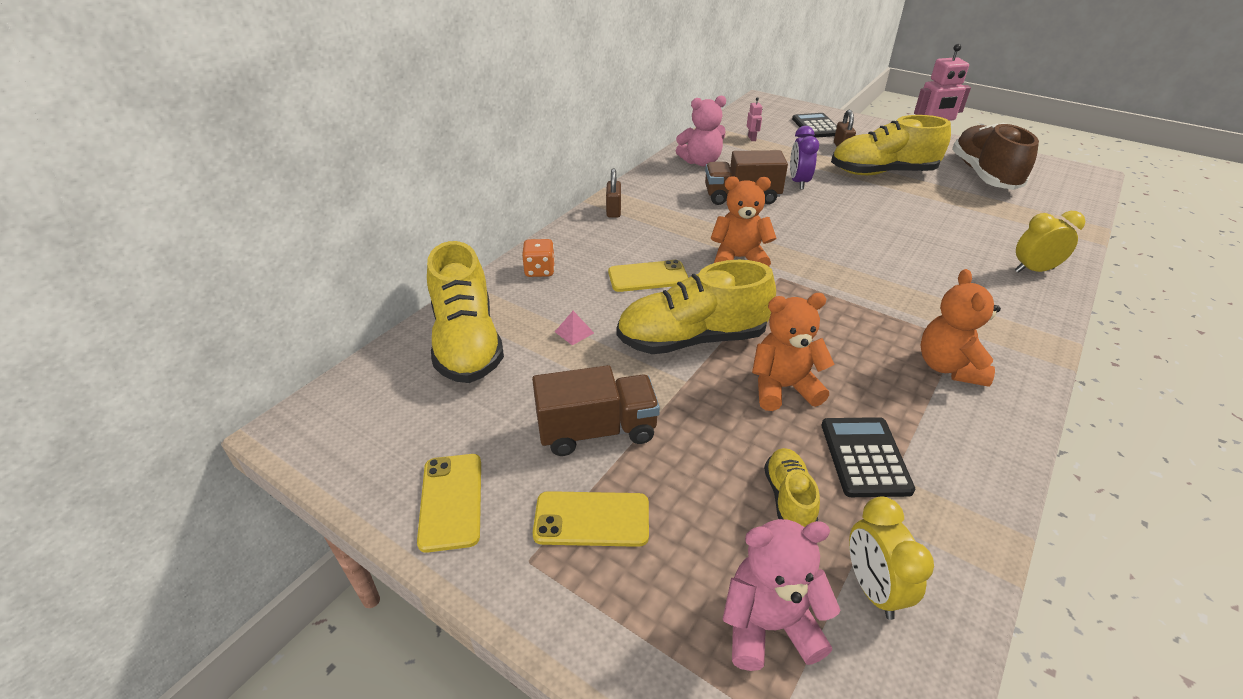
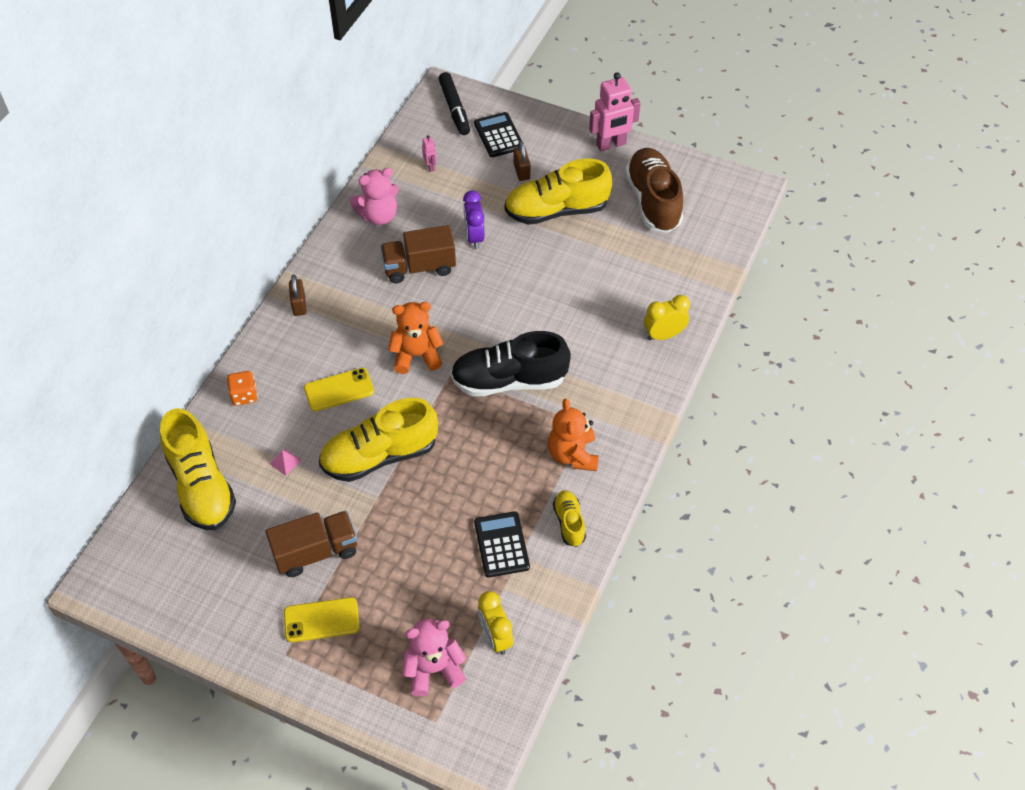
camera: 10 degrees left, 15 degrees up
(451, 501) = (226, 622): yellow phone -> none
(773, 110) = (454, 108): none -> black marker
(783, 388) = (449, 493): orange teddy bear -> none
(788, 498) = (448, 585): yellow shoe -> yellow shoe (569, 522)
(851, 289) = (509, 380): none -> black shoe

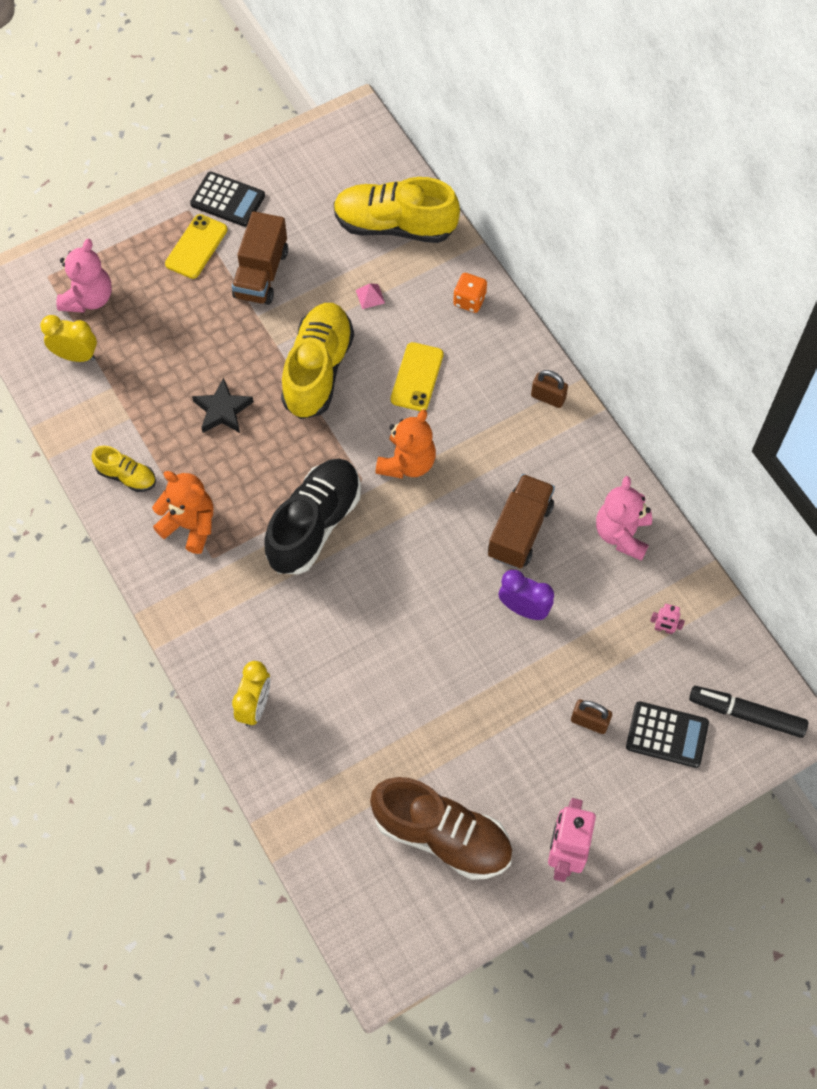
camera: 125 degrees right, 10 degrees up
(463, 496) = (222, 410): none -> black star
(501, 545) = (151, 411): black calculator -> black calculator (227, 200)
(556, 210) = (503, 718): yellow shoe -> none

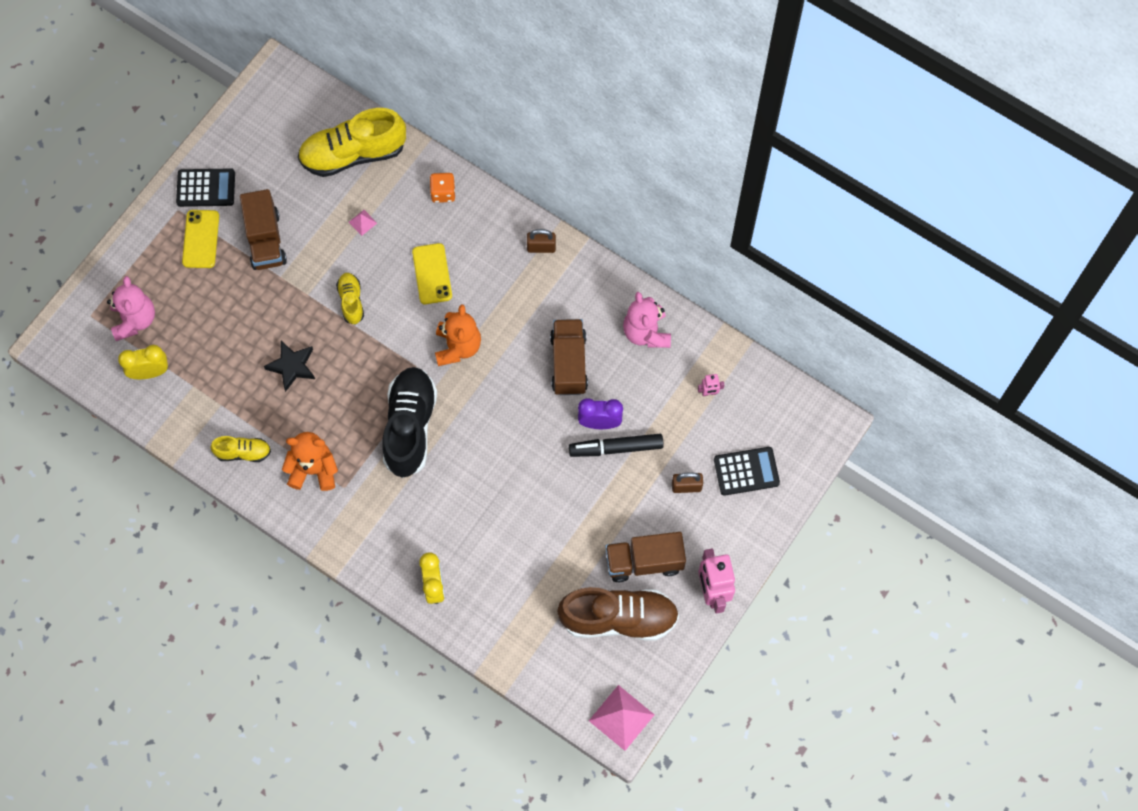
camera: 25 degrees left, 5 degrees up
(318, 370) = (351, 301): yellow shoe -> yellow shoe, size x0.50
(391, 951) = (621, 717): none -> pink pyramid
(501, 784) = (644, 562): none -> brown truck
(747, 714) = (797, 430): black marker -> black marker (616, 448)

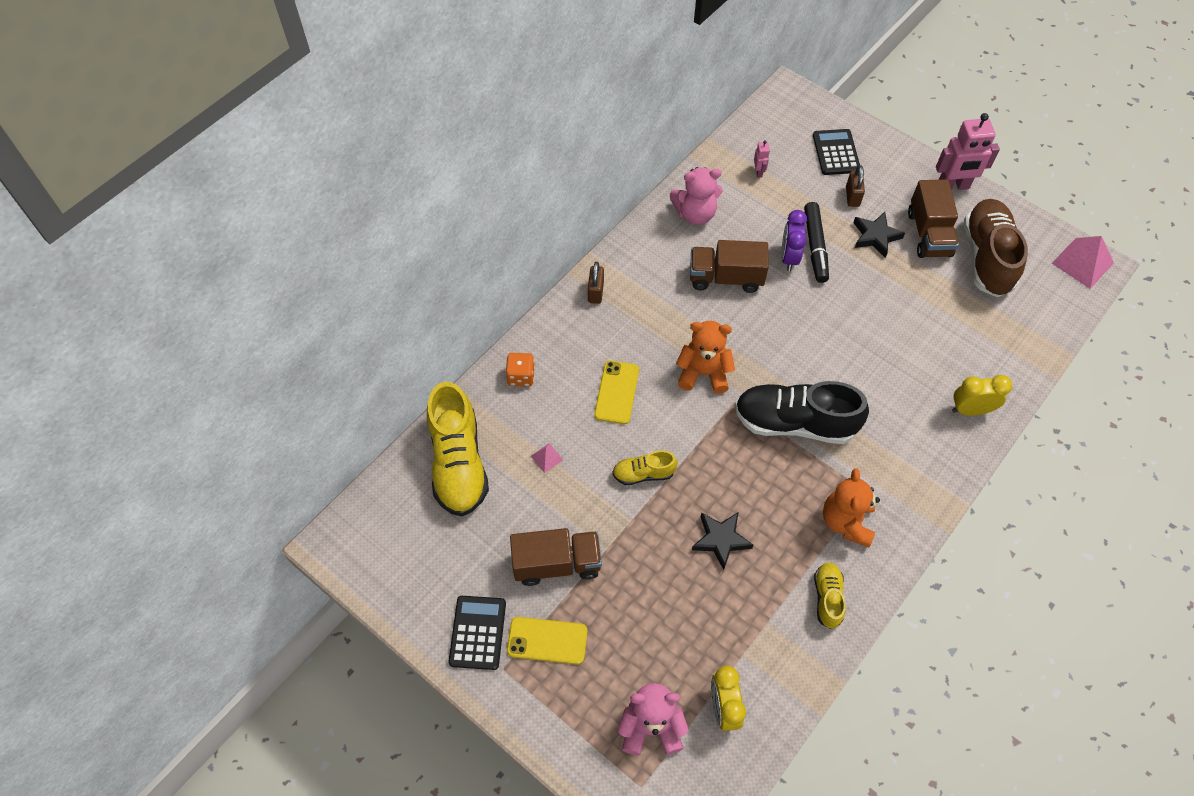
camera: 85 degrees left, 10 degrees down
(432, 274) = (617, 392): yellow phone -> yellow phone turned 75 degrees counterclockwise
(635, 508) = (875, 236): none -> black star

